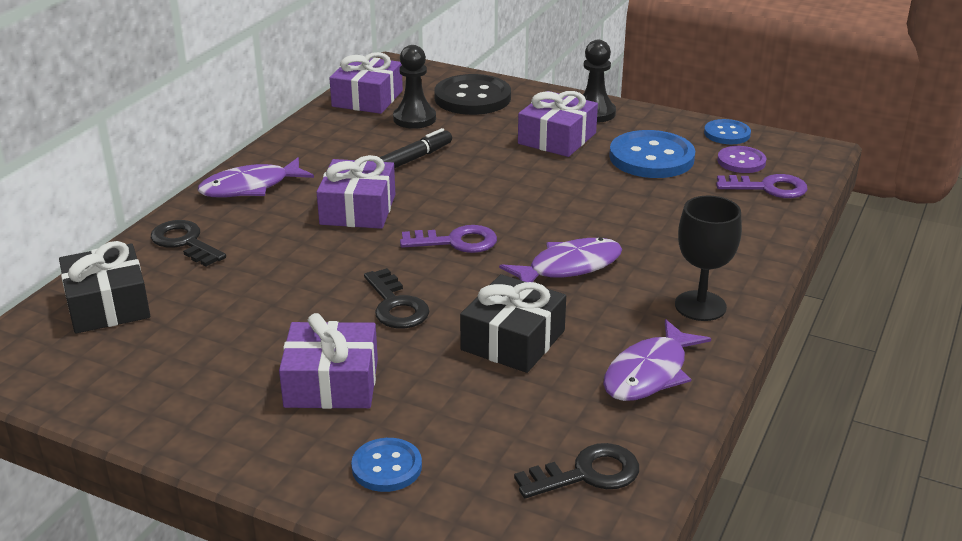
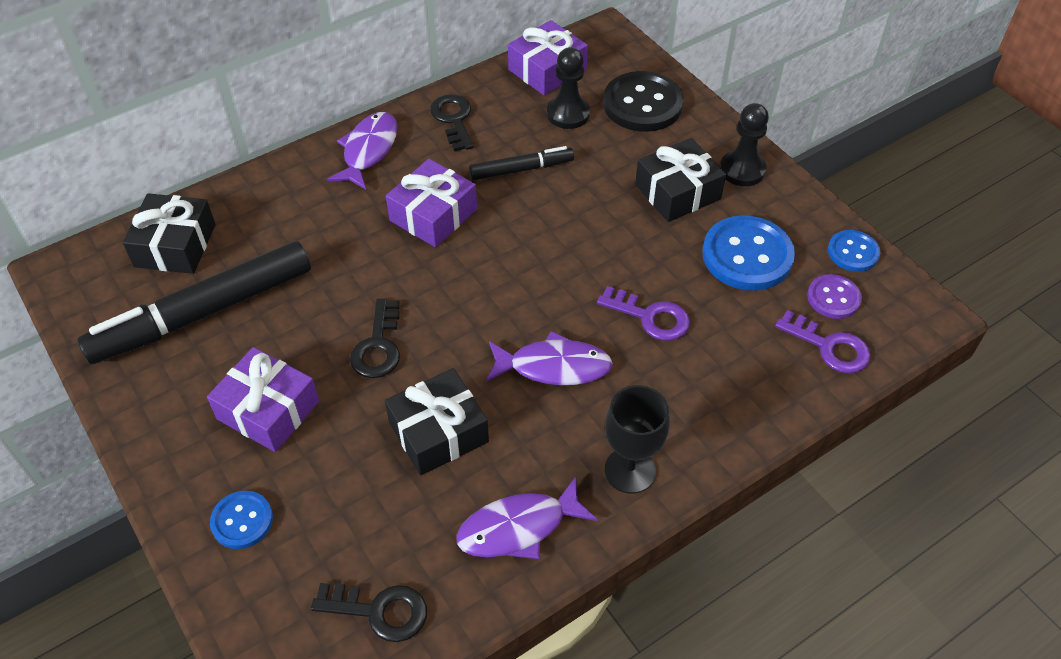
camera: 30 degrees right, 20 degrees up
(185, 242) = (275, 197): black key -> black key (453, 119)
(190, 341) = (203, 313): none -> black marker
(250, 187) = (368, 150): purple fish -> purple fish turned 105 degrees clockwise
(456, 242) = (483, 291): purple key -> purple key (650, 317)
(557, 138) = (677, 192): purple gift -> black gift

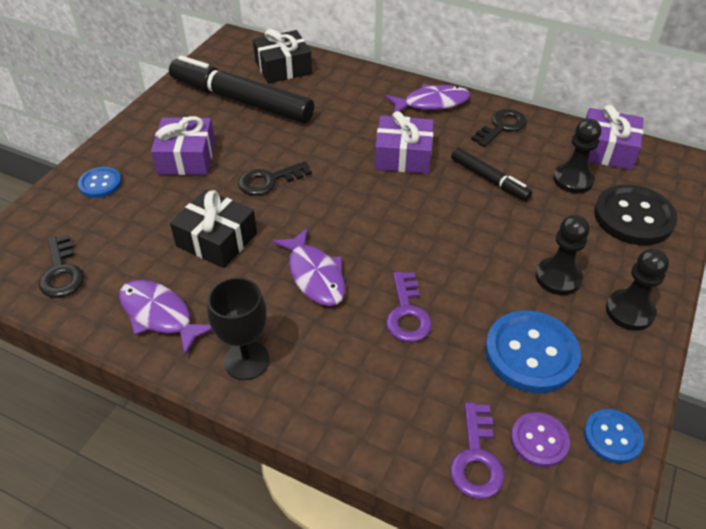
camera: 60 degrees right, 5 degrees down
(677, 192) = (558, 277): black gift -> black pawn

